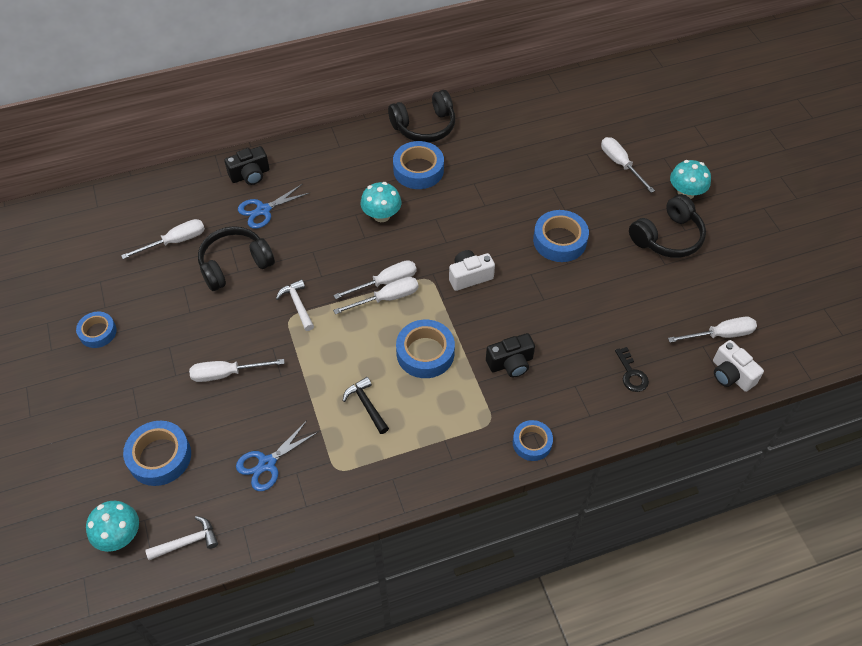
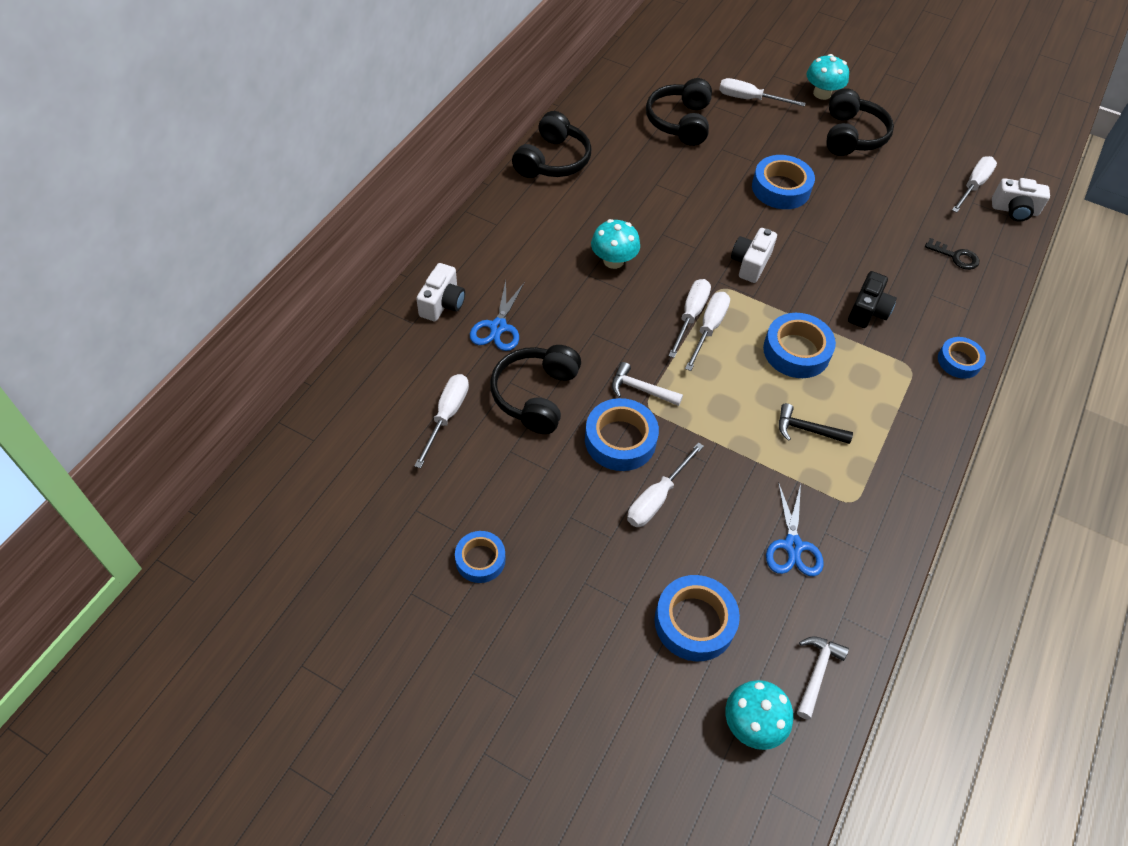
camera: 45 degrees left, 0 degrees up
(250, 175) = (442, 303): black camera -> white camera
(418, 170) = (595, 201): blue tape -> blue tape (620, 440)
(546, 151) = (680, 122): none -> black headphones

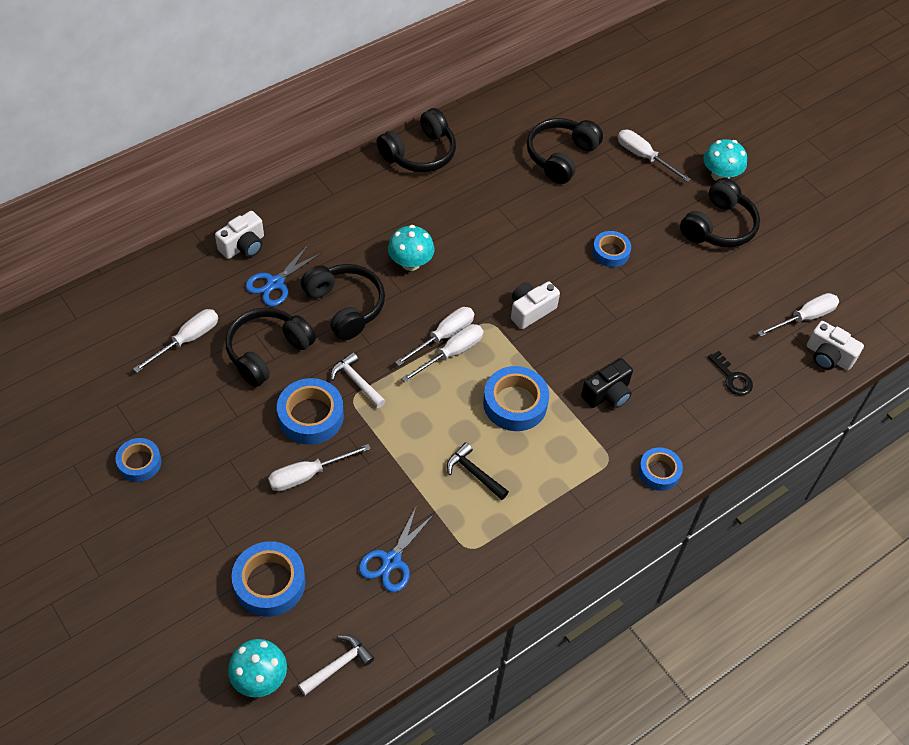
camera: 25 degrees right, 0 degrees up
(581, 324) = (345, 307): none -> black headphones
(781, 188) = (610, 252): blue tape -> blue tape, size x0.64

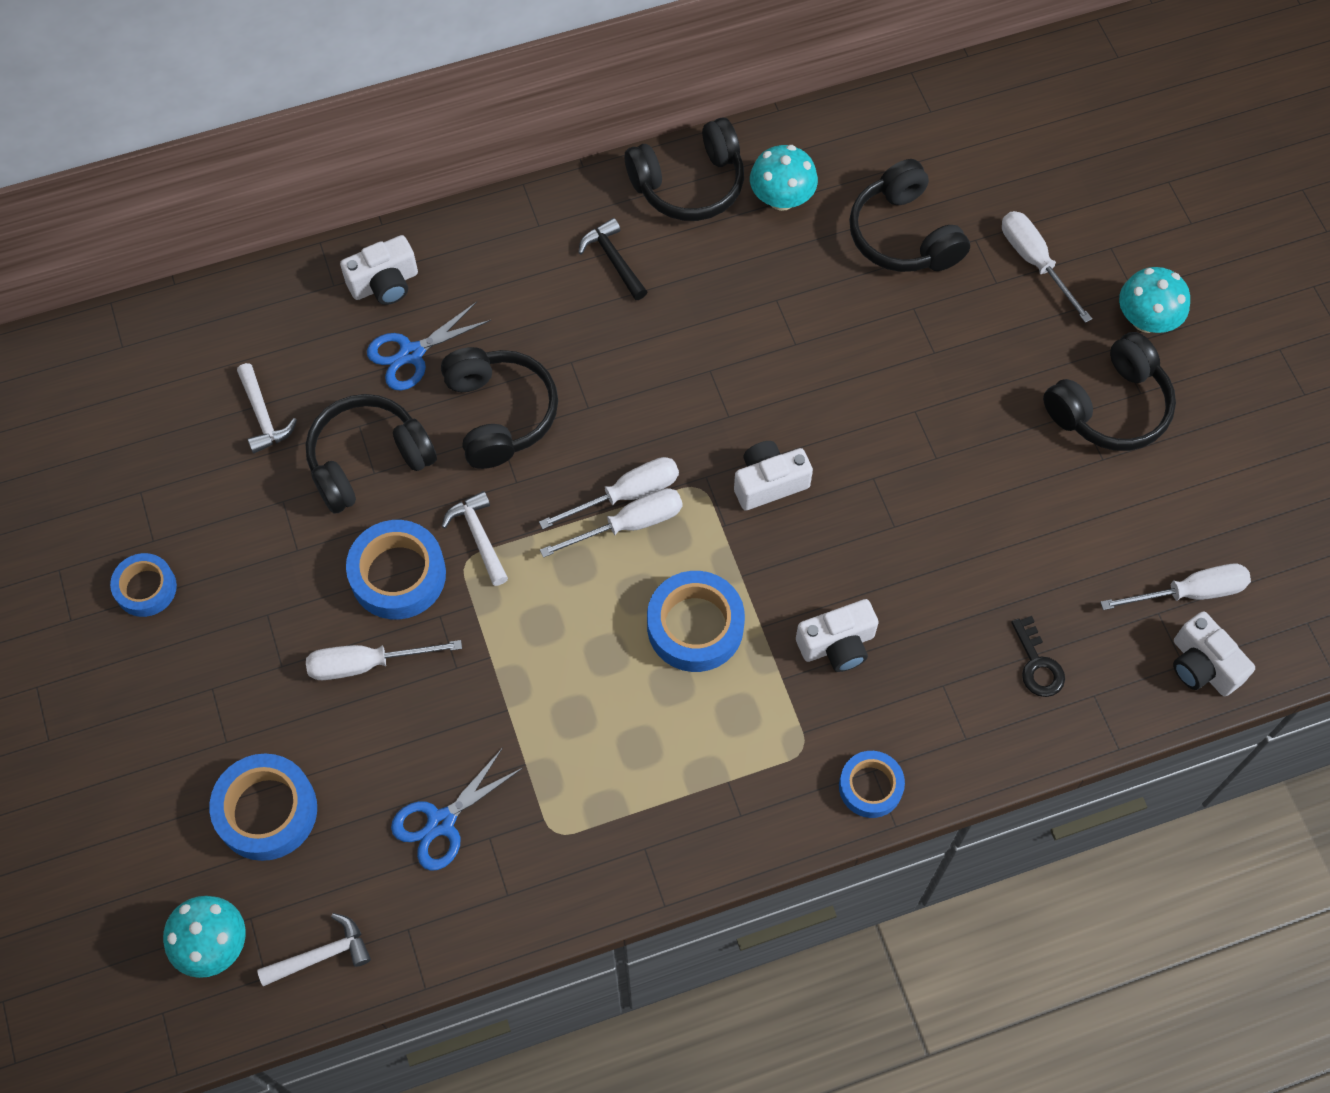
camera: 20 degrees right, 10 degrees up
(187, 340) = (263, 416): white screwdriver -> white hammer
(410, 263) = (617, 364): turquoise mushroom -> turquoise mushroom (781, 198)
(474, 473) = (600, 720): black hammer -> black hammer (613, 260)
(561, 157) = (904, 235): black headphones -> black headphones turned 75 degrees counterclockwise
(607, 394) = (837, 645): black camera -> white camera
(610, 252) = (924, 414): blue tape -> none

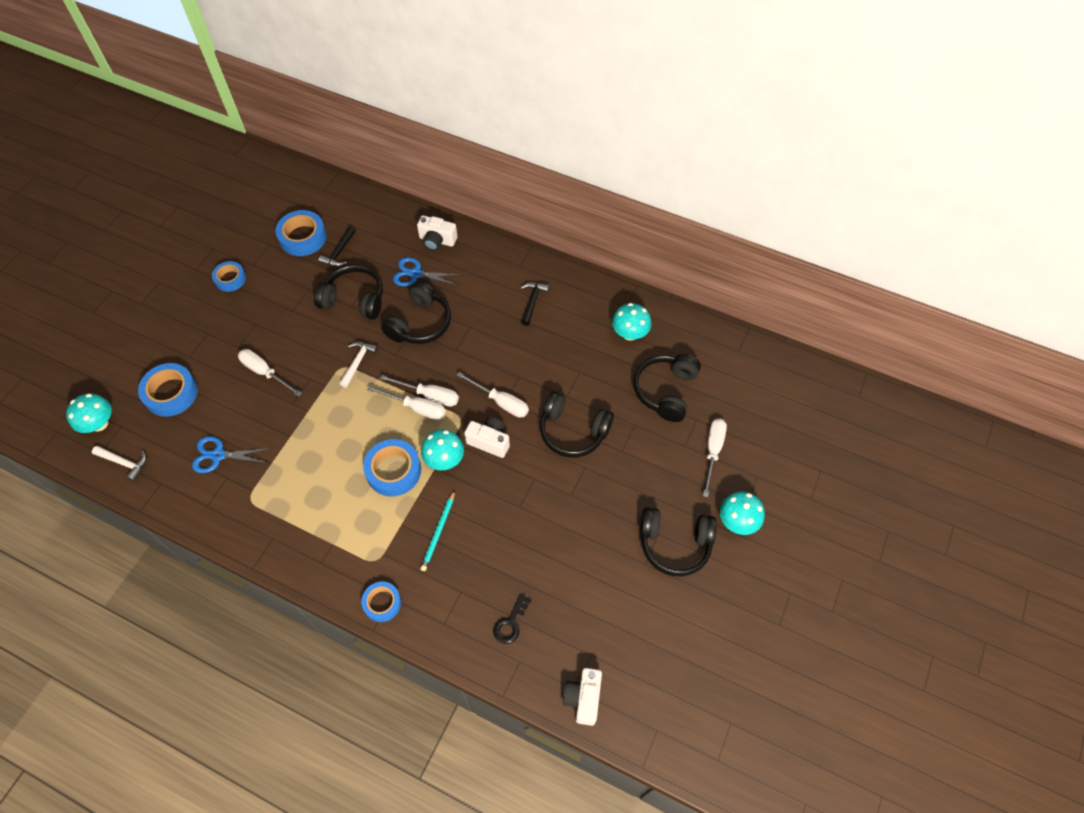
camera: 45 degrees right, 5 degrees down
(263, 416) = (339, 252): white hammer -> black hammer
(398, 575) = (314, 350): blue tape -> blue tape (303, 237)
(689, 184) = (597, 297): black headphones -> black headphones (573, 431)
(741, 554) = (444, 459): none -> turquoise mushroom
(837, 645) = (438, 532): white camera -> turquoise pencil
(1189, 592) = (616, 660): white screwdriver -> white screwdriver (501, 402)

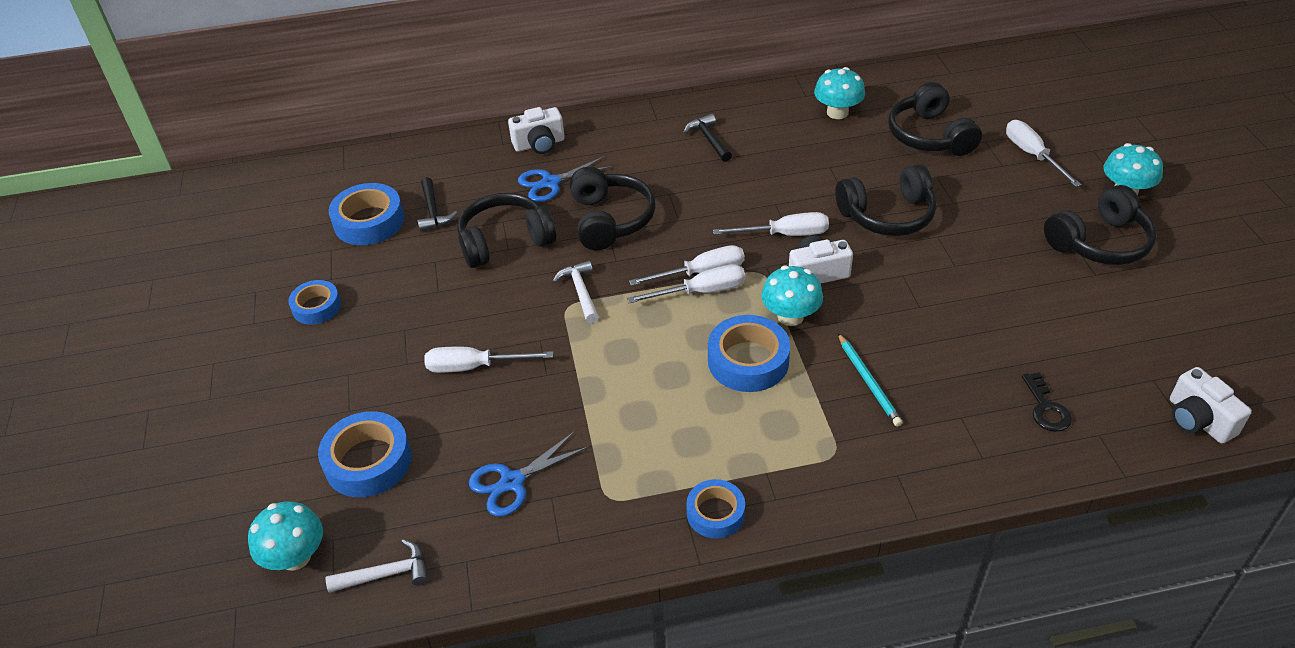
camera: 35 degrees left, 15 degrees down
(382, 603) = (894, 487): blue tape -> blue tape (715, 513)

